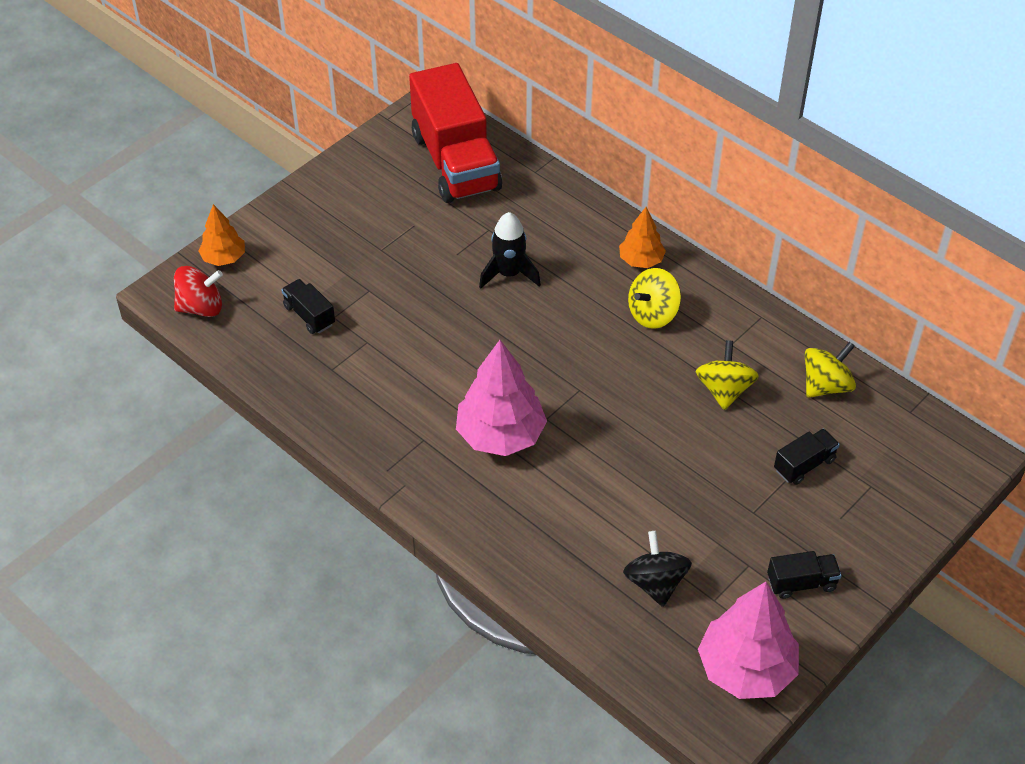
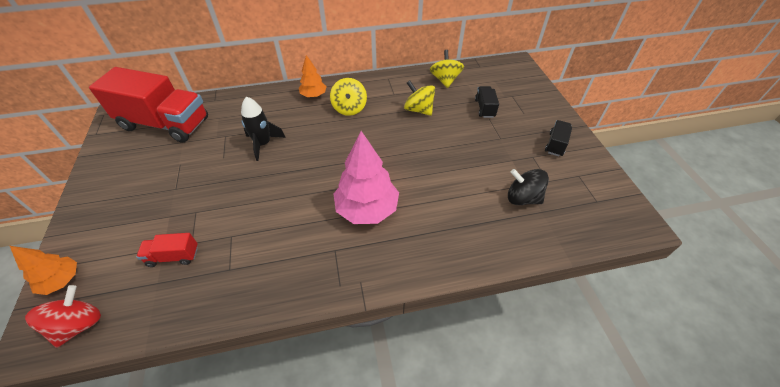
camera: 55 degrees left, 0 degrees up
(309, 315) = (173, 256): black truck -> red truck
(746, 669) = (601, 192): pink tree -> none

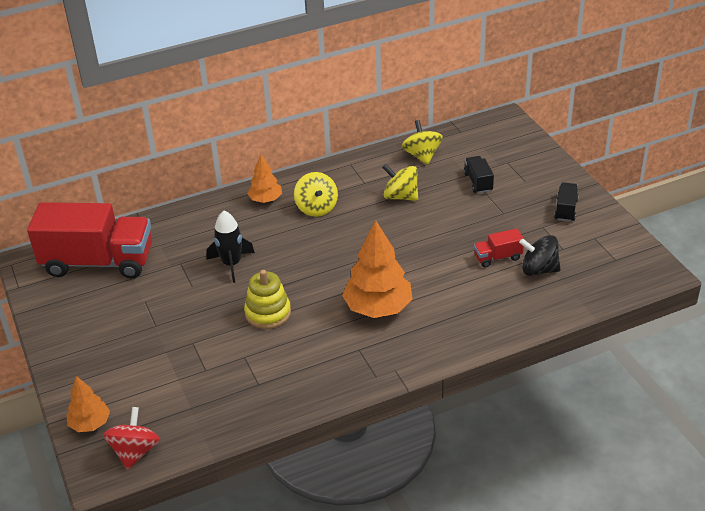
camera: 10 degrees left, 10 degrees down
(173, 256) = (193, 384): red truck -> red truck (498, 257)
(271, 195) = (268, 313): none -> yellow stacking toy
(367, 209) = (378, 308): pink tree -> orange tree

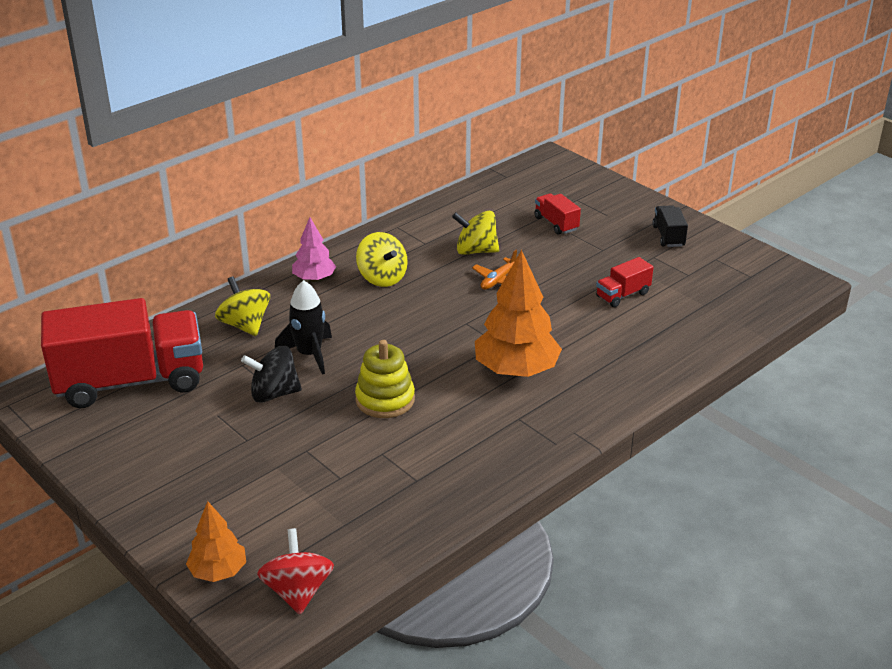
camera: 20 degrees left, 5 degrees down
(266, 200) = (314, 279): orange tree -> pink tree
(405, 226) = (498, 280): none -> orange plane
(422, 156) = (476, 206): yellow spinning top -> yellow spinning top (245, 325)
(478, 182) = (556, 223): black truck -> red truck
(539, 270) = (675, 300): black spinning top -> black spinning top (274, 393)

